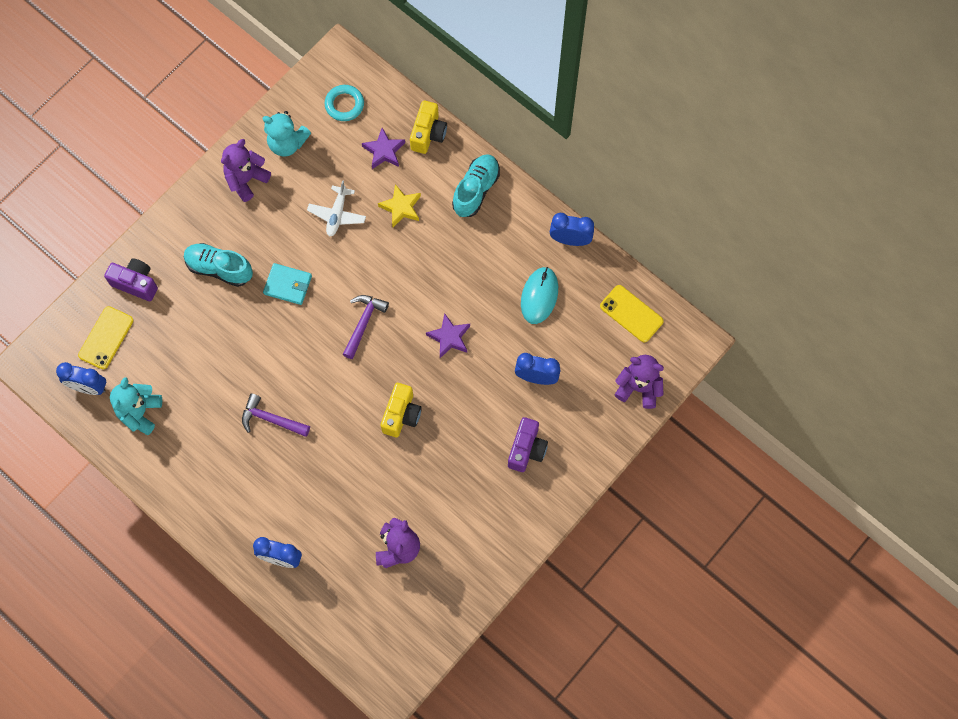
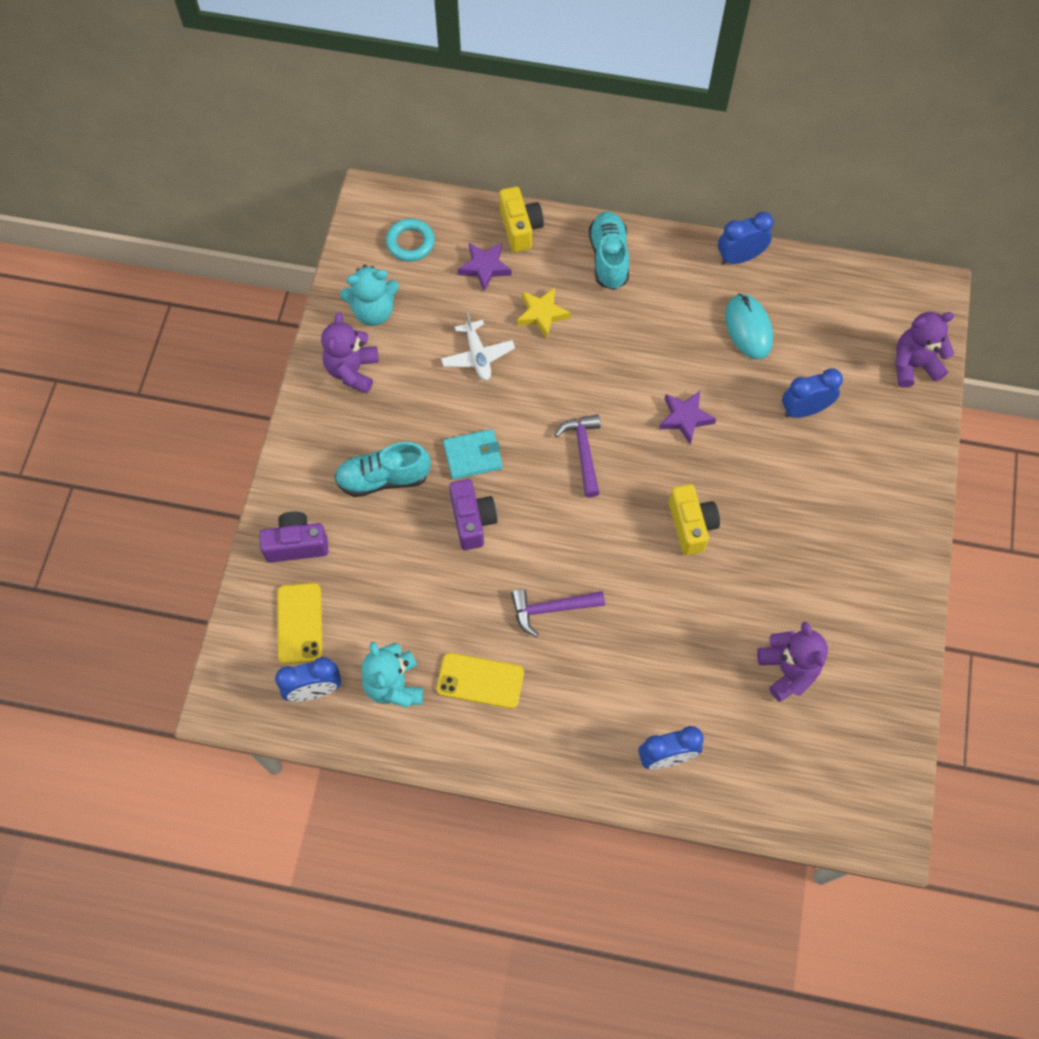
camera: 30 degrees left, 5 degrees down
(526, 449) = (847, 488): purple camera -> purple camera (472, 520)
(631, 313) = (853, 297): yellow phone -> yellow phone (480, 680)

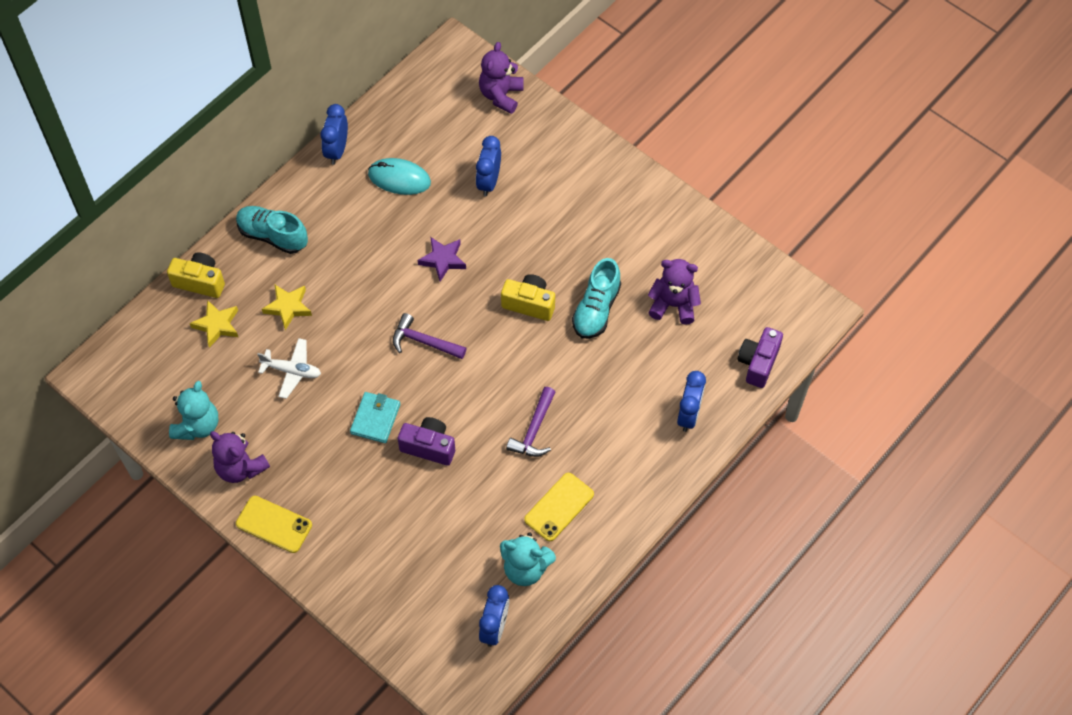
camera: 60 degrees left, 5 degrees down
(296, 544) = (365, 583): purple camera -> purple camera (758, 363)
(300, 623) = (433, 612): yellow phone -> yellow phone (274, 524)
(383, 478) = (351, 492): turquoise shoe -> turquoise shoe (596, 309)
(410, 243) = (153, 367): turquoise ring -> none
(484, 268) = (217, 325): purple star -> yellow star

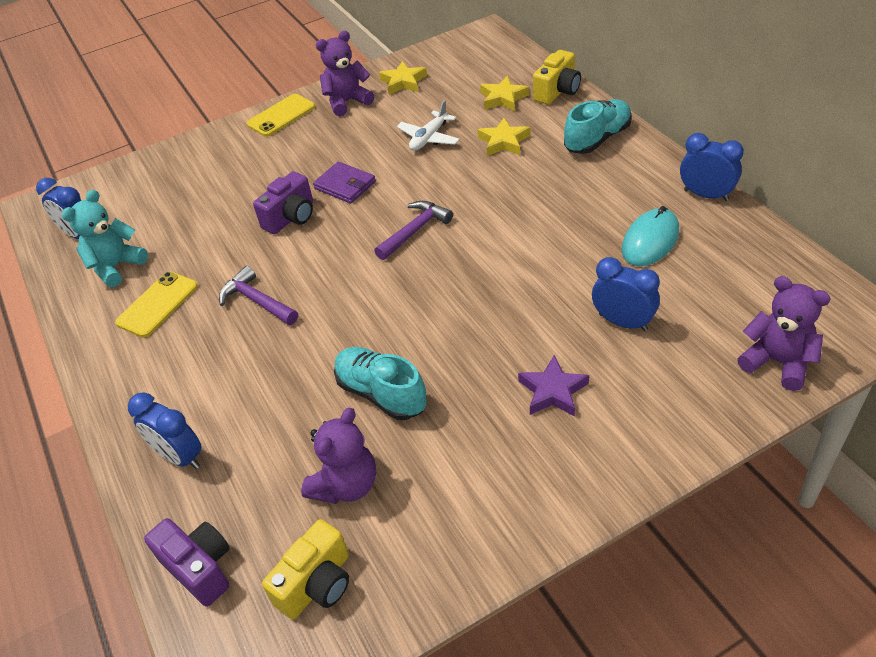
camera: 115 degrees right, 15 degrees down
(197, 425) = (403, 82): turquoise teddy bear -> yellow star
(375, 419) = (345, 185): turquoise wallet -> purple wallet
(443, 260) = (516, 261): purple star -> purple star (553, 391)
(529, 304) = (421, 328): yellow camera -> yellow camera (317, 584)
(559, 507) = (157, 304): yellow phone -> yellow phone turned 60 degrees clockwise

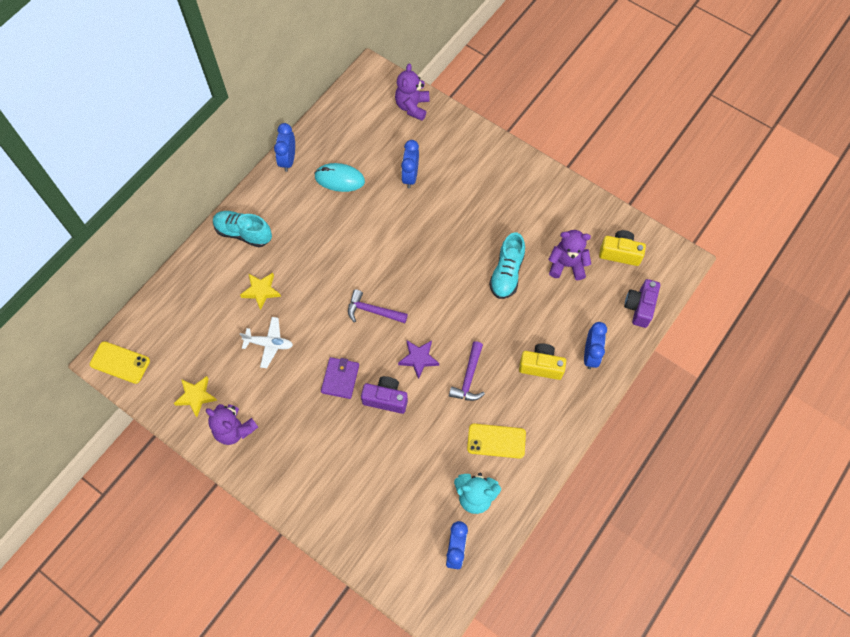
camera: 120 degrees left, 20 degrees up
(281, 116) = (266, 476): yellow phone -> yellow phone (120, 362)
(503, 98) = (205, 310): yellow star -> none
(553, 391) = (470, 194): purple star -> purple star (418, 359)
(557, 91) = (188, 275): yellow camera -> yellow camera (541, 366)

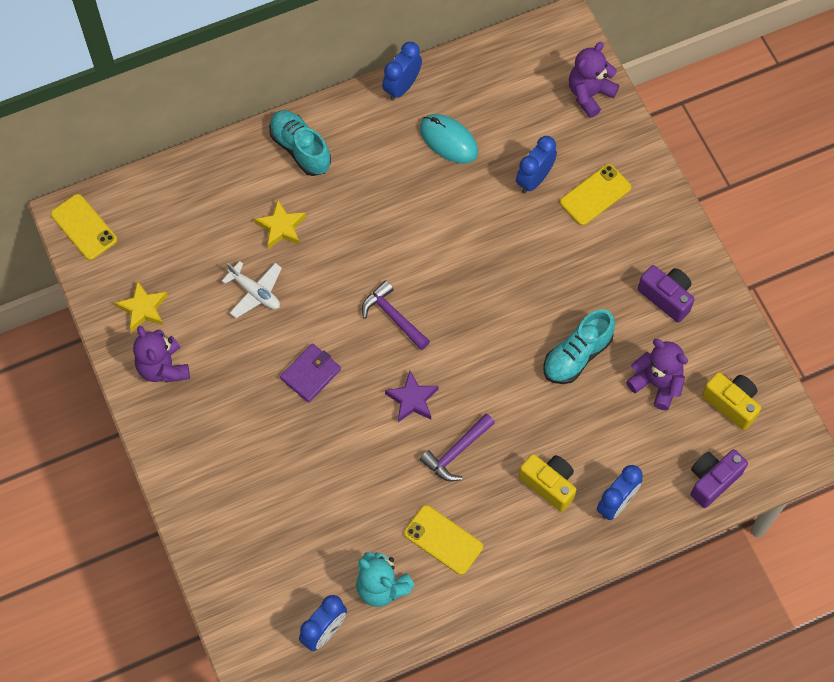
camera: 30 degrees right, 0 degrees up
(386, 399) = (348, 424): purple camera -> purple camera (666, 297)
(455, 167) = (595, 195): none -> yellow phone

